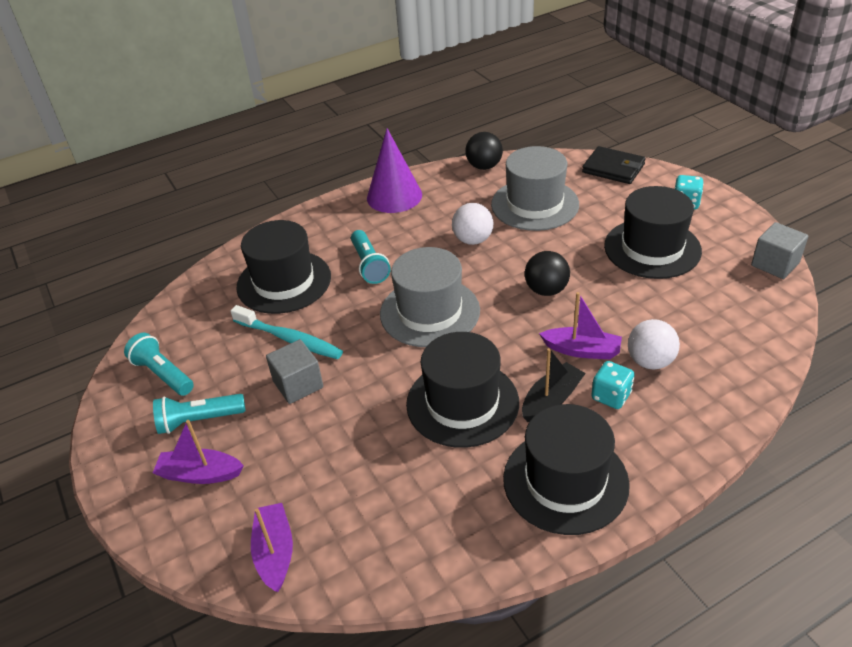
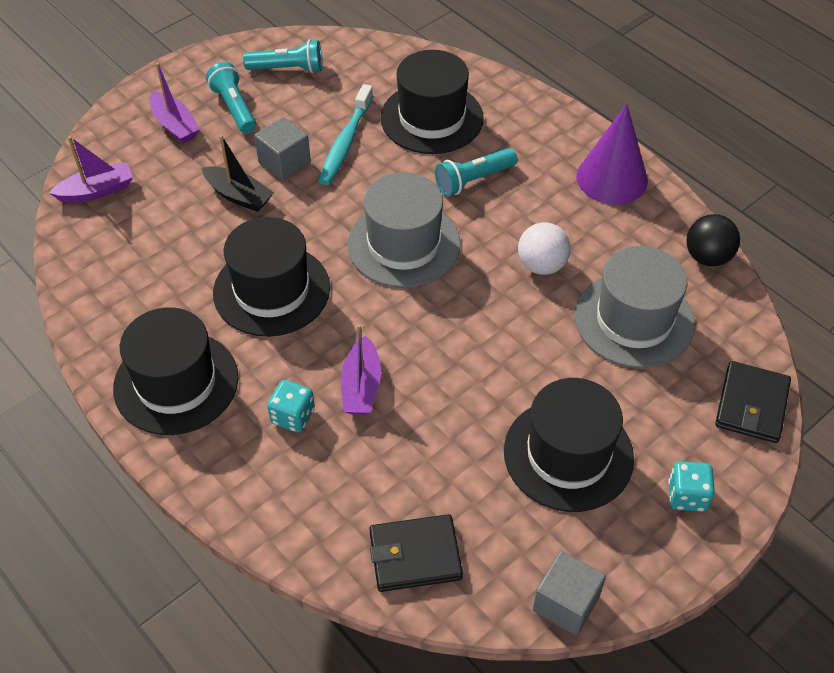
camera: 75 degrees right, 10 degrees up
(163, 374) = (288, 69): turquoise flashlight -> turquoise flashlight turned 60 degrees clockwise
(200, 474) = (175, 125): purple boat -> purple boat turned 150 degrees clockwise
(546, 290) = (460, 345): black ball -> none
(551, 400) = (282, 364): black boat -> black boat (238, 196)
(650, 361) = (351, 453): white ball -> none
(745, 333) = (415, 555): none -> black wallet

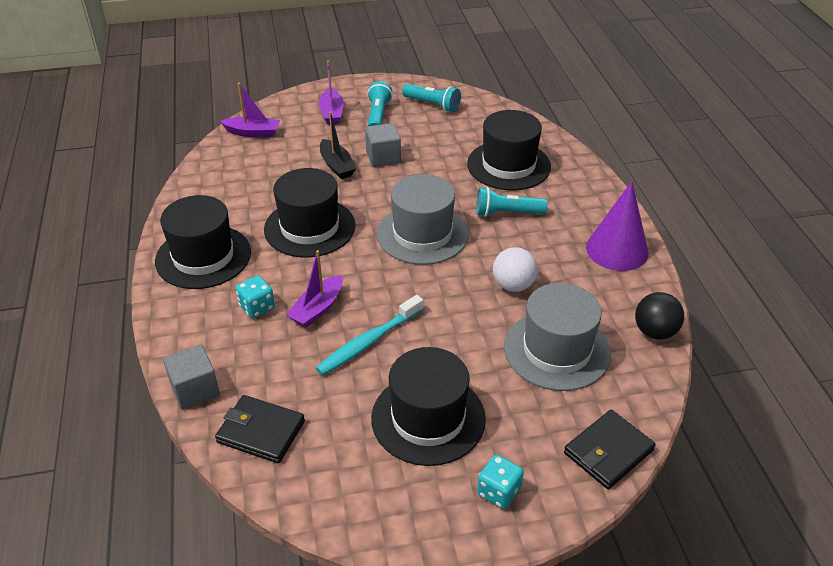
camera: 30 degrees right, 10 degrees down
(345, 143) = (434, 159): turquoise toothbrush -> turquoise toothbrush (368, 342)
(566, 603) = (340, 519): grey cube -> grey cube (195, 389)

